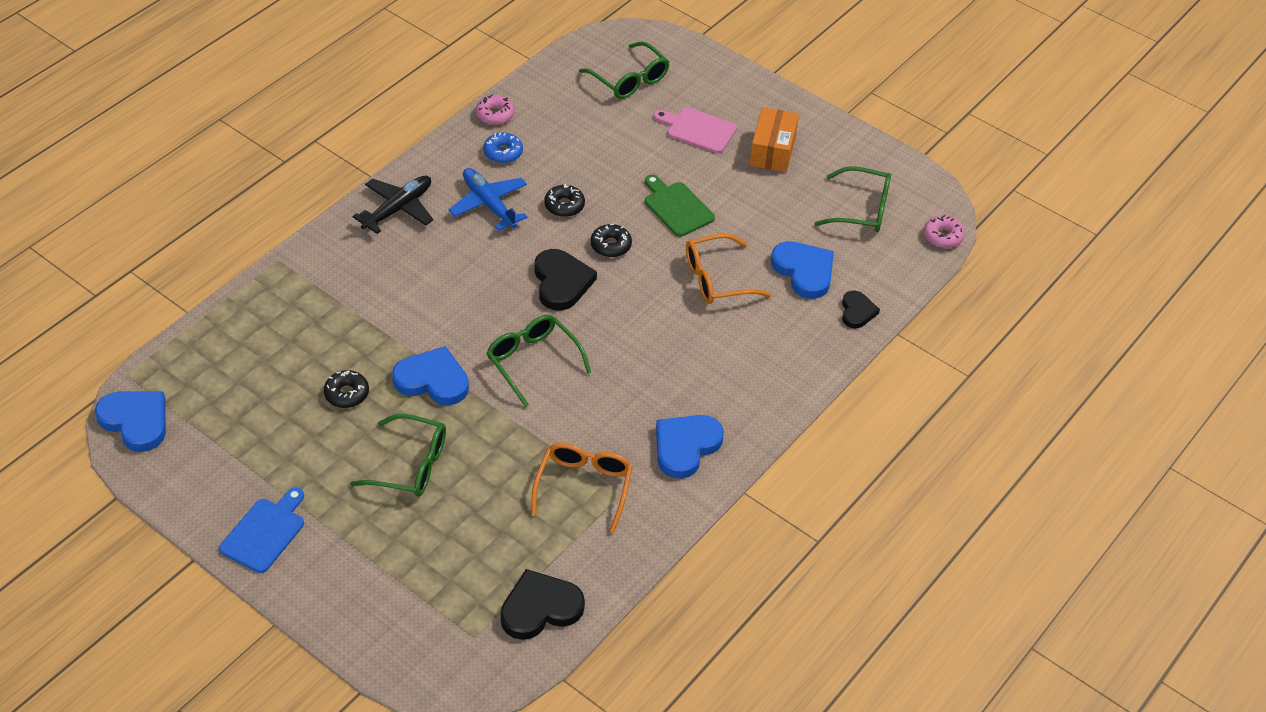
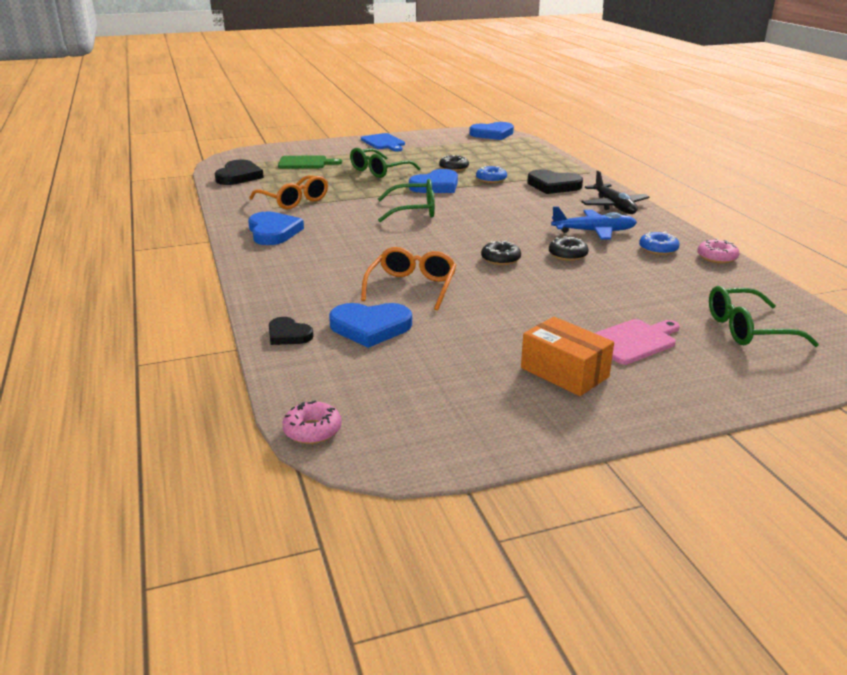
camera: 125 degrees right, 20 degrees down
(371, 339) = (491, 179): none -> blue donut
(561, 282) = (479, 234): black heart -> black heart (553, 185)
(677, 207) = (521, 296): green cutting board -> green cutting board (305, 163)
(862, 209) = (415, 393): green glasses -> none

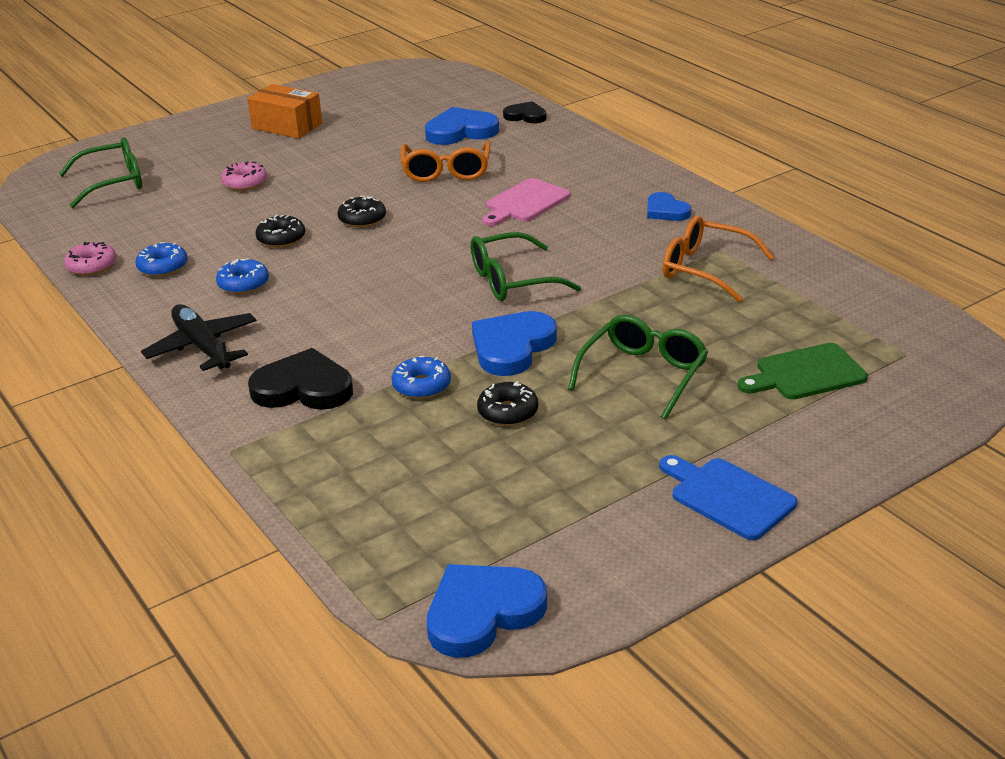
camera: 165 degrees right, 5 degrees up
(239, 176) = (868, 310): black heart -> none
(273, 232) = (666, 211): blue heart -> blue heart, size x0.61
(312, 430) = (453, 72): pink donut -> pink donut (245, 183)
(593, 231) = (243, 284): blue plane -> blue donut
(633, 341) = (225, 156): pink cutting board -> pink cutting board (525, 202)

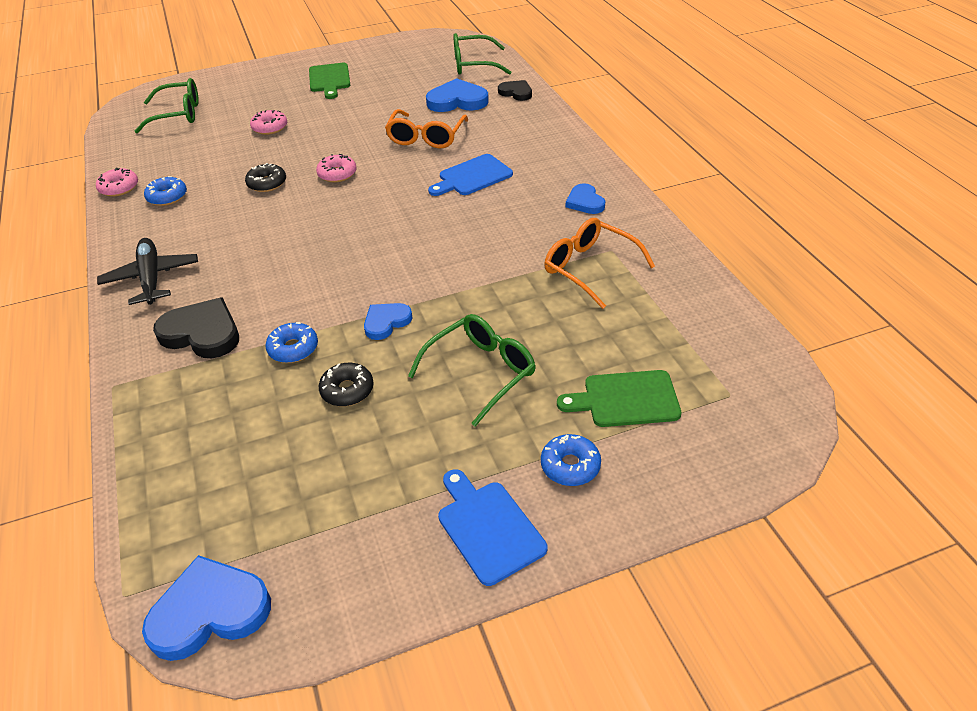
camera: 15 degrees right, 10 degrees up
(243, 284) = (215, 222): blue donut -> blue donut (570, 466)
(287, 126) = (329, 79): orange box -> green cutting board
(362, 219) = (337, 174): black donut -> pink donut
(512, 280) = (421, 253): green glasses -> green glasses (473, 64)
(512, 347) = (386, 322): blue heart -> blue heart, size x0.61
(525, 202) = (472, 176): pink cutting board -> blue cutting board

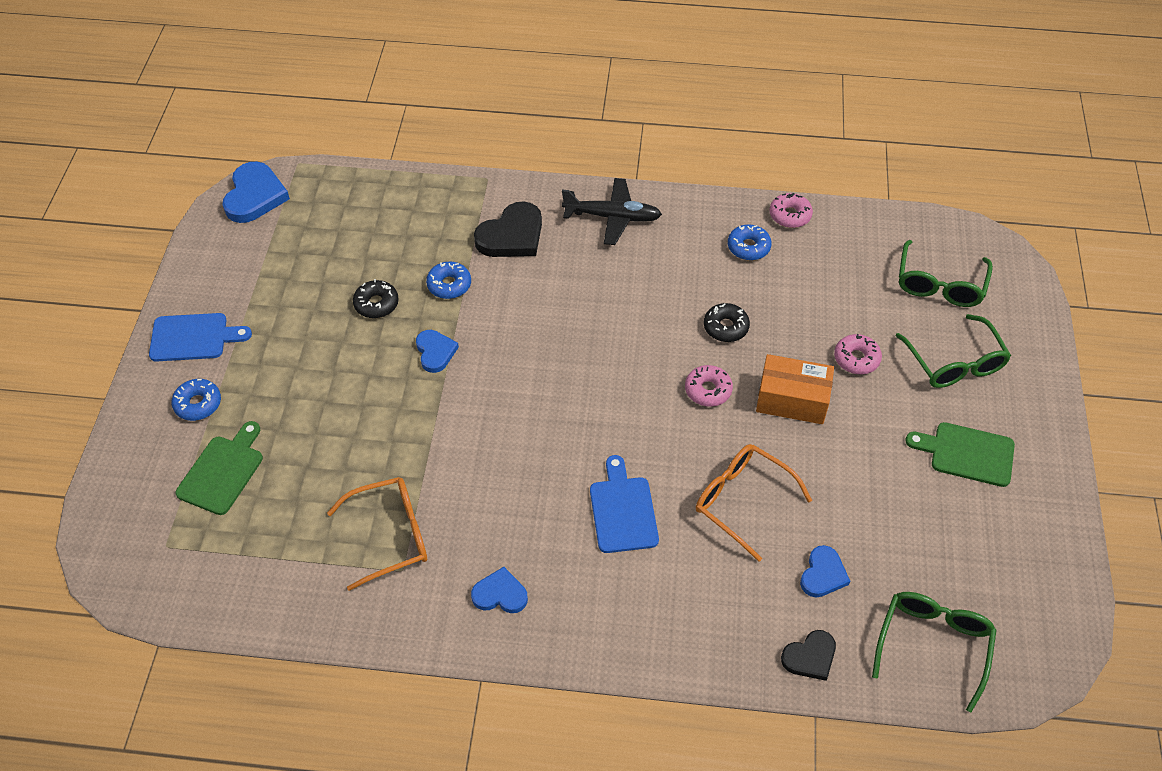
camera: 115 degrees right, 10 degrees up
(324, 141) = (792, 400): none -> orange box
(457, 101) = (823, 574): blue heart -> blue heart, size x0.61
(481, 372) = (328, 392): green glasses -> green glasses (954, 363)

